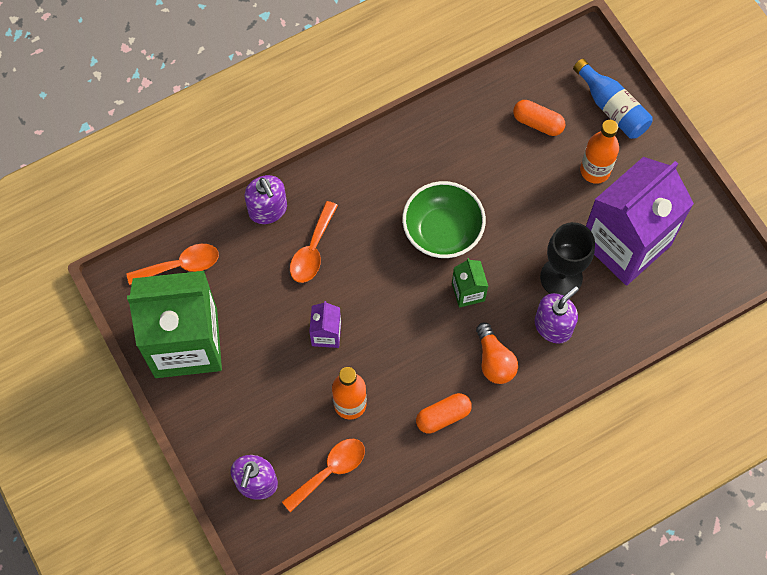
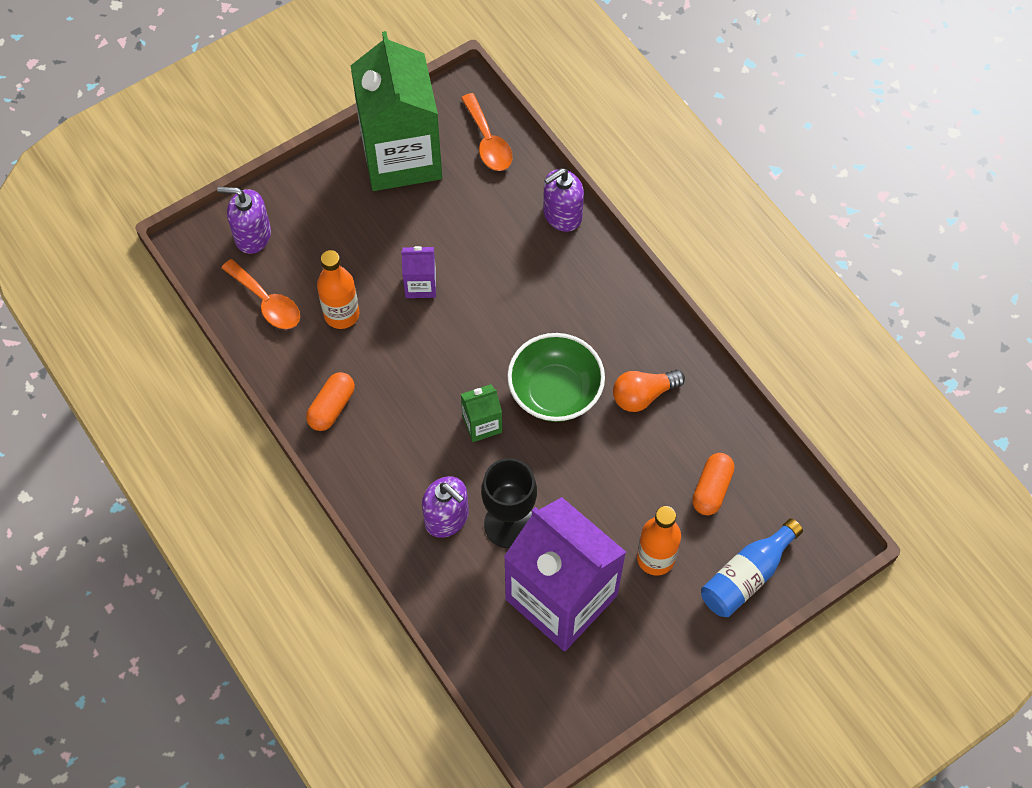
camera: 85 degrees right, 5 degrees down
(312, 250) = (518, 262): orange spoon -> none
(443, 416) = (332, 407): orange capsule -> orange capsule turned 60 degrees clockwise
(494, 360) = (400, 456): orange light bulb -> orange light bulb (643, 395)

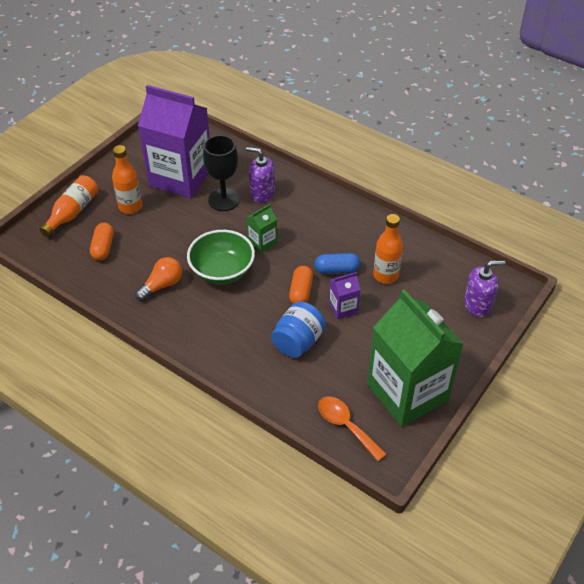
camera: 160 degrees right, 15 degrees down
(267, 302) = (439, 269): orange spoon -> none
(332, 407) = (360, 225): orange capsule -> orange capsule (301, 292)
(401, 344) = (337, 270): none -> blue capsule
(497, 256) = (298, 342): none -> blue jar
(562, 215) = (262, 385): purple soap dispenser -> none
(747, 576) = (72, 212): blue bottle -> orange bottle

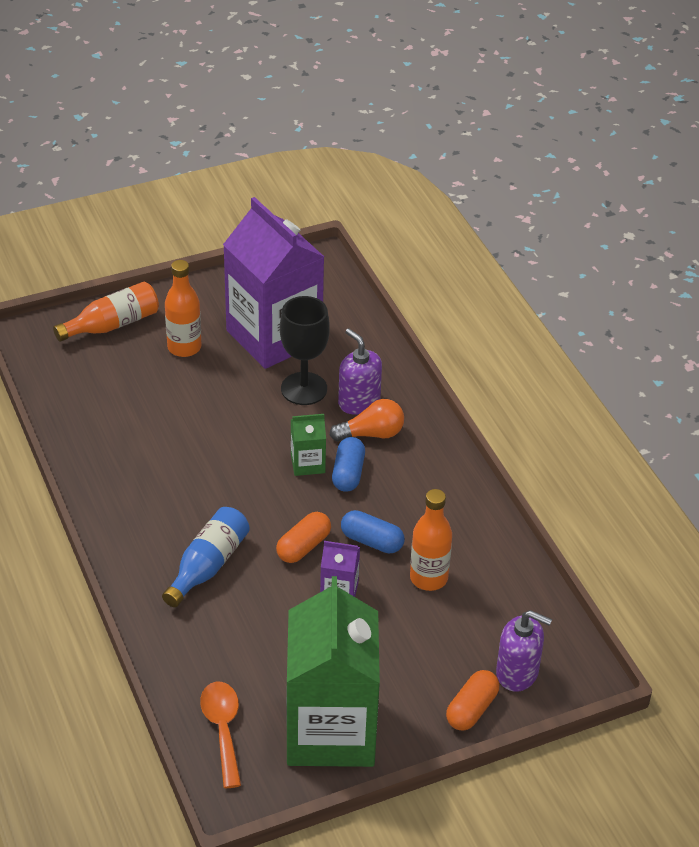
camera: 30 degrees right, 5 degrees down
(103, 247) = (114, 383): orange capsule -> orange capsule (471, 709)
(162, 285) = (145, 460): orange light bulb -> orange light bulb (371, 434)
(222, 271) = (229, 476): green bowl -> none
(254, 331) = (208, 566): none -> blue bottle
(290, 237) = (348, 473): none -> blue capsule
(298, 342) = (249, 604): blue jar -> none

